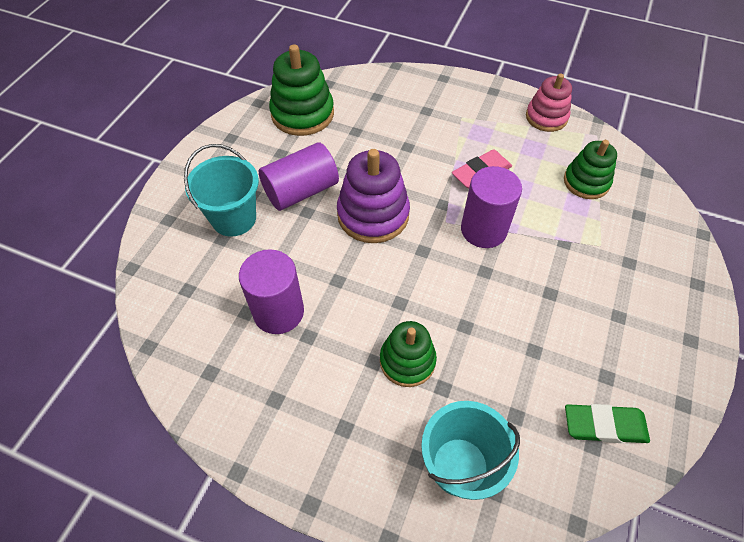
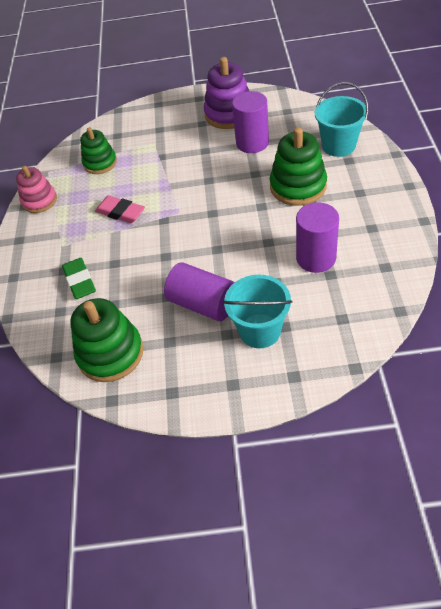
camera: 110 degrees left, 5 degrees down
(373, 214) = (198, 251): purple stacking toy -> purple stacking toy (229, 114)
(407, 361) = (298, 186): green stacking toy -> green stacking toy, size x1.51
(483, 230) = (174, 192): purple cylinder -> purple cylinder (252, 143)
(604, 425) = (273, 110): green eraser -> green eraser (80, 281)

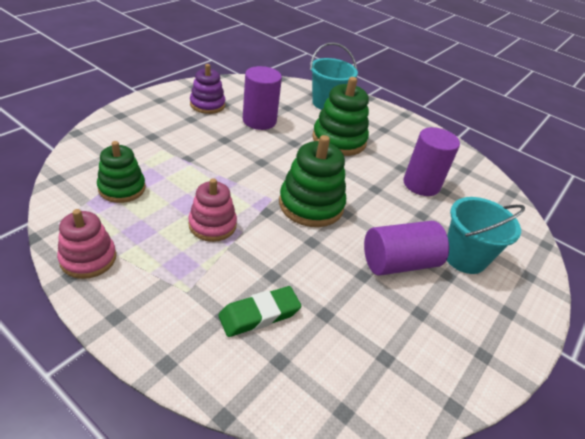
camera: 60 degrees left, 10 degrees down
(80, 281) = (259, 315): green eraser -> green eraser turned 45 degrees counterclockwise
(110, 353) = (389, 363): green stacking toy -> green stacking toy (311, 205)
(120, 212) = (212, 225): pink eraser -> pink stacking toy
(229, 114) = (207, 105): purple stacking toy -> purple stacking toy, size x0.66

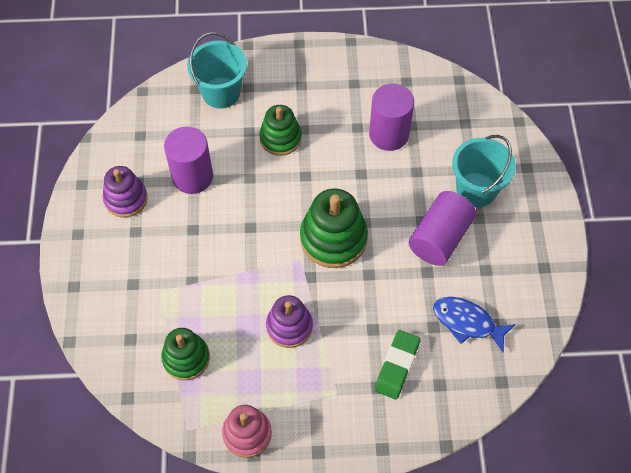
camera: 35 degrees left, 20 degrees up
(212, 225) = (289, 326): pink stacking toy -> purple stacking toy
(339, 140) = (280, 138): green stacking toy -> green stacking toy, size x0.66
(360, 336) = (467, 322): none -> blue fish

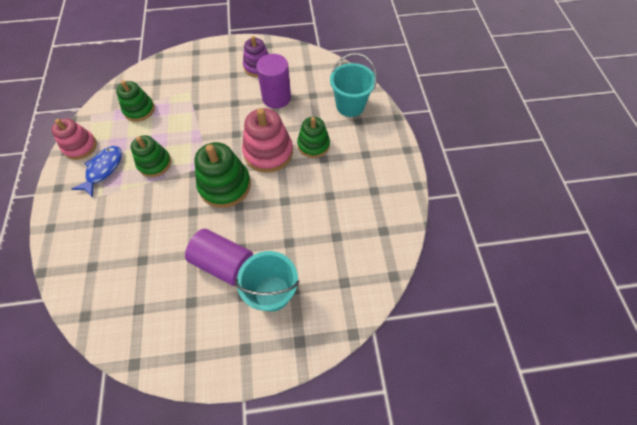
camera: 85 degrees right, 0 degrees up
(286, 189) = (268, 152): none -> pink stacking toy
(289, 326) = (154, 163): purple stacking toy -> green stacking toy
(389, 134) = (325, 219): purple cylinder -> none
(397, 366) = (112, 235): green eraser -> none
(467, 322) = (142, 287): blue fish -> blue fish (103, 169)

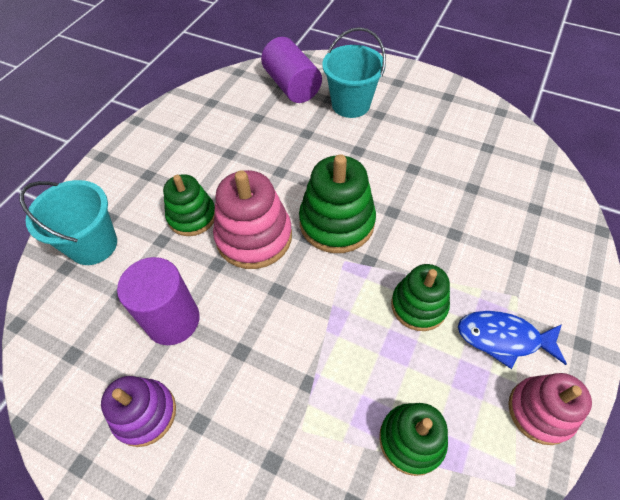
camera: 145 degrees left, 5 degrees down
(103, 169) = (503, 338): blue fish -> blue fish turned 45 degrees clockwise
(223, 263) = (383, 146): purple cylinder -> purple cylinder (292, 86)

